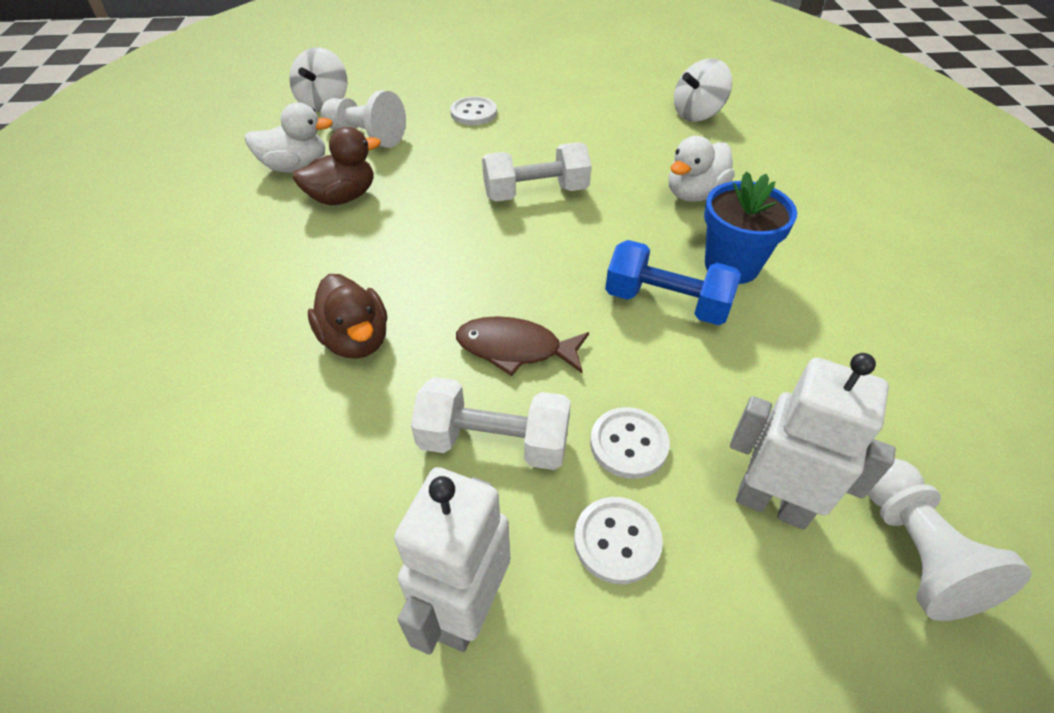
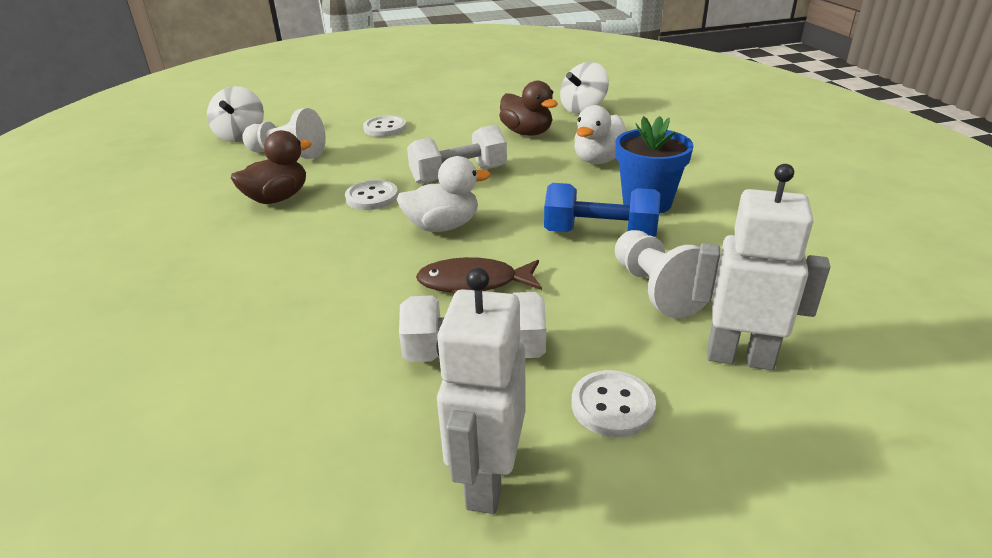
camera: 10 degrees left, 15 degrees down
(296, 167) = (225, 182): white duck -> white duck (443, 226)
(356, 340) = (319, 298): brown duck -> brown duck (527, 133)
(628, 444) = (599, 335): white button -> white button (372, 197)
(914, 551) = (870, 370): white pawn -> white pawn (656, 289)

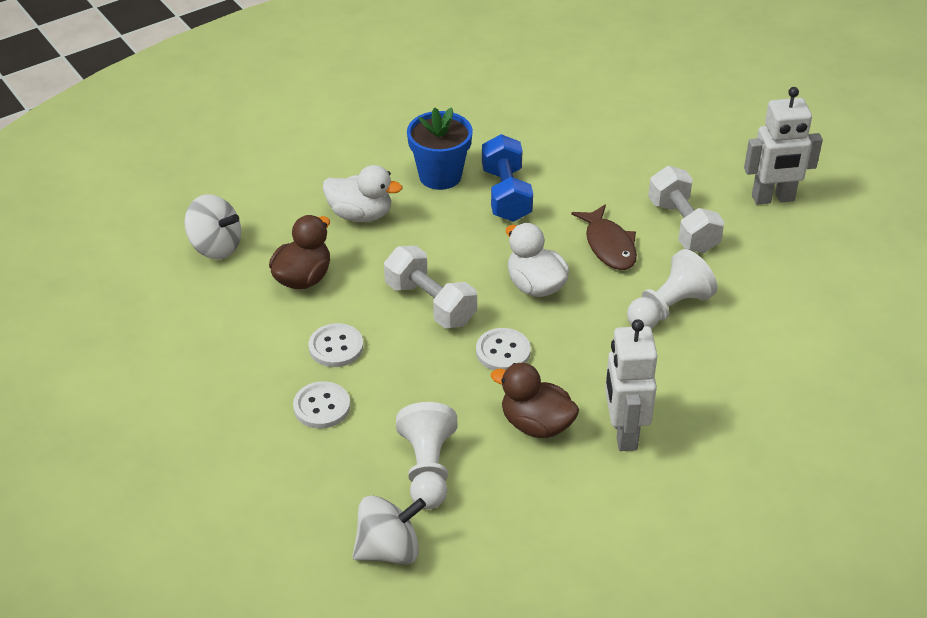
camera: 110 degrees left, 10 degrees up
(612, 405) = (693, 165): white button -> white button (336, 347)
(656, 289) = (569, 159): white pawn -> white pawn (668, 308)
(739, 357) = (623, 123): white robot -> white robot (624, 433)

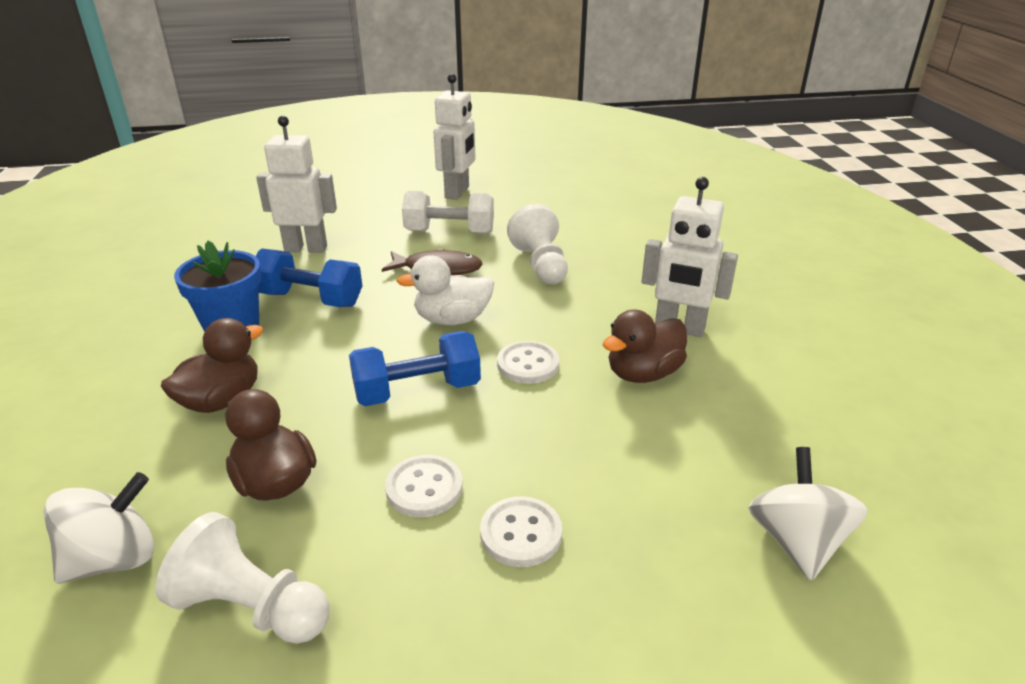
camera: 65 degrees left, 10 degrees down
(360, 214) = (221, 400): white duck -> brown duck
(428, 469) = (674, 468): white pawn -> white pawn (252, 608)
(430, 303) = (417, 391): white dumbbell -> blue dumbbell
(580, 153) = (306, 248): none -> white robot

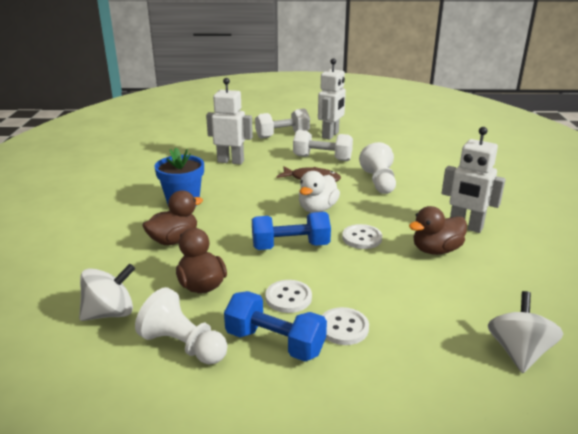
camera: 10 degrees right, 5 degrees down
(310, 299) = (230, 190): blue dumbbell -> blue dumbbell (275, 343)
(384, 198) = (282, 135): none -> white dumbbell
(452, 319) = (317, 209): white duck -> white duck turned 60 degrees counterclockwise

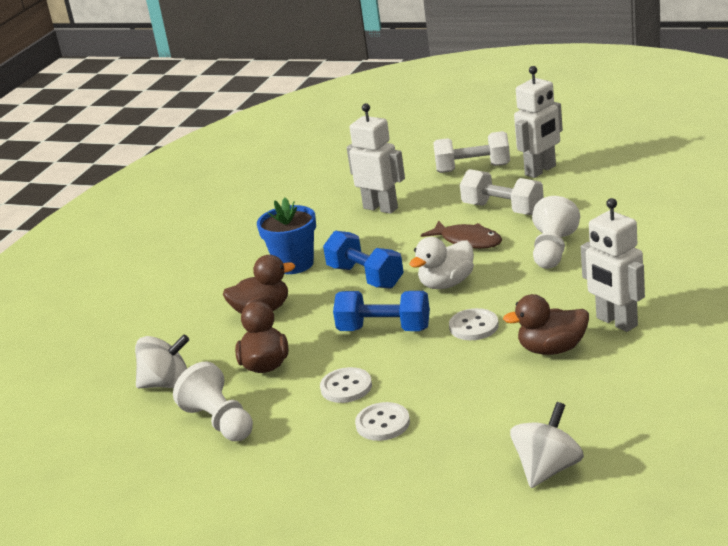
camera: 25 degrees right, 0 degrees up
(275, 343) = (306, 430): blue dumbbell -> blue dumbbell (365, 277)

